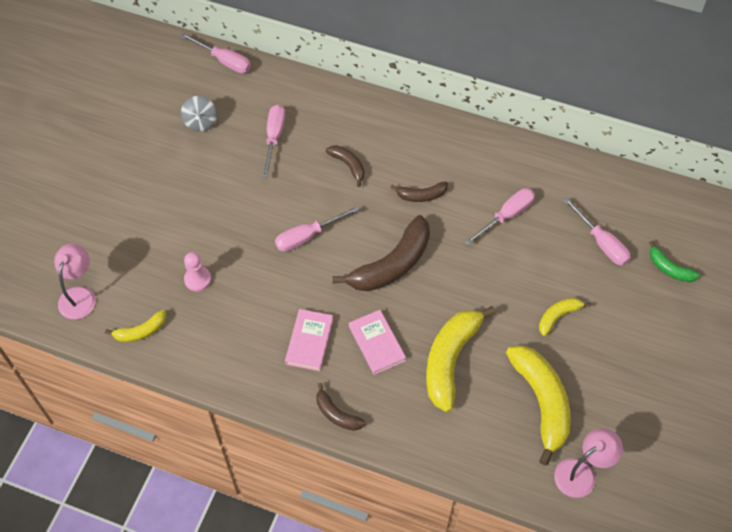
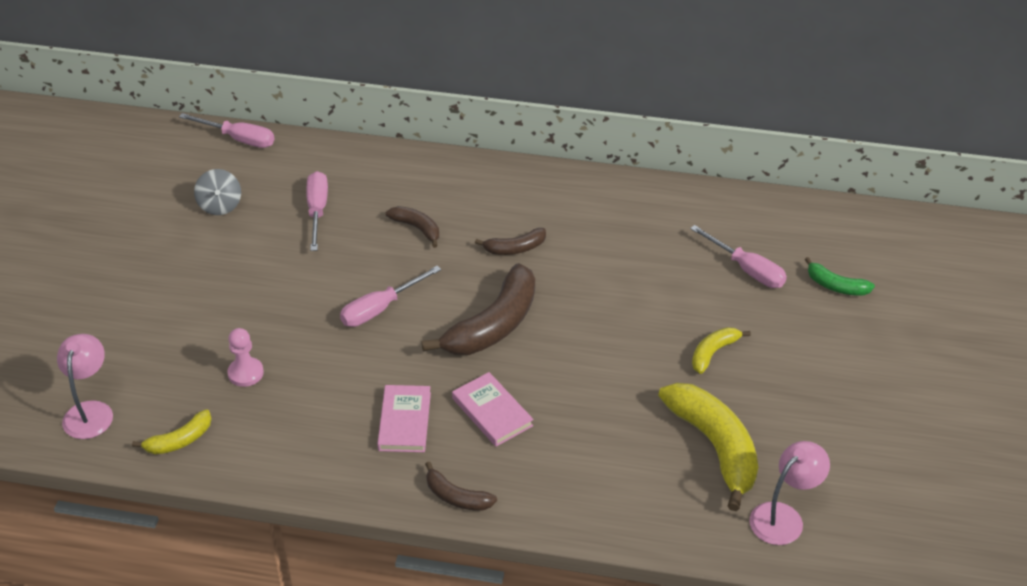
camera: 10 degrees left, 15 degrees down
(450, 360) = (589, 417): yellow banana -> none
(506, 216) = (625, 256): pink screwdriver -> none

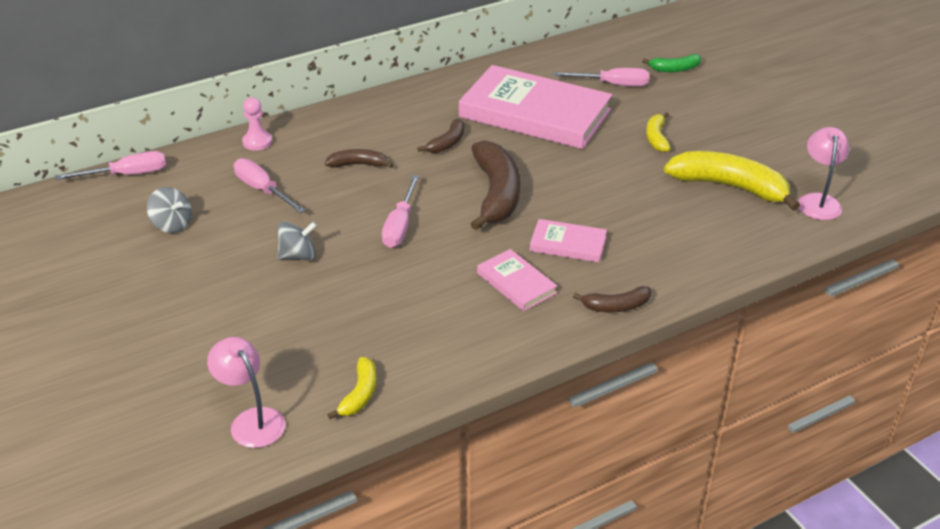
camera: 40 degrees left, 5 degrees down
(245, 373) = (351, 320): pink pawn -> pink pawn (257, 142)
(274, 289) = (298, 256): none -> grey spinning top
(631, 260) = (535, 113): none -> pink book

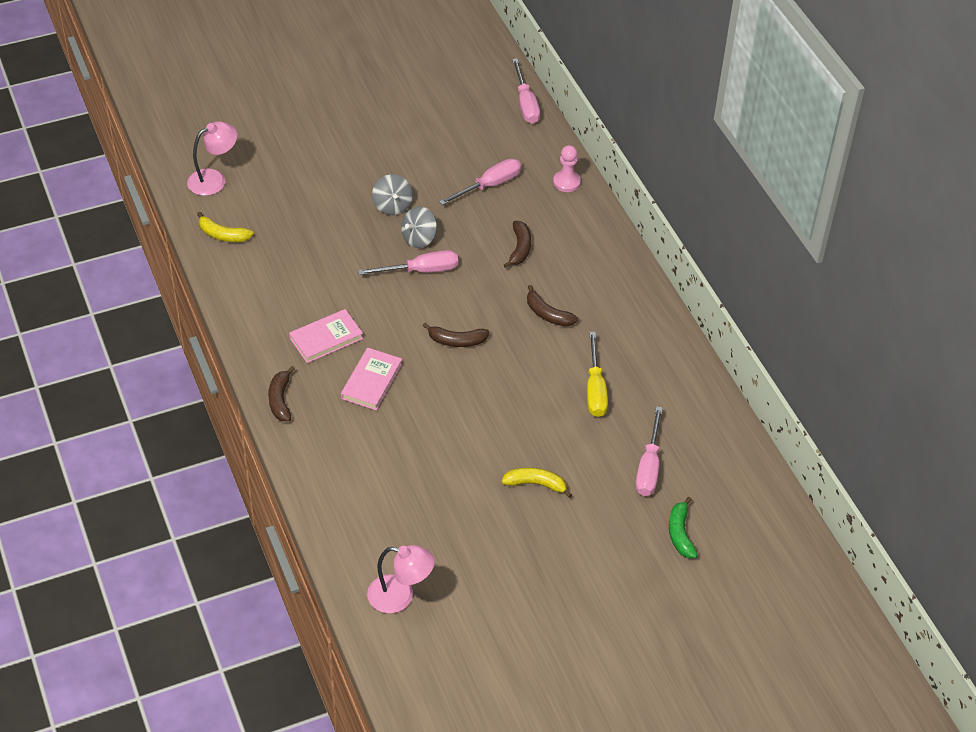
camera: 95 degrees right, 10 degrees up
(172, 224) = (449, 133): grey spinning top -> grey spinning top (419, 238)
(400, 226) = (421, 271): pink screwdriver -> pink screwdriver turned 150 degrees clockwise
(496, 194) = (456, 341): brown banana -> brown banana, size x0.51
(535, 113) = (595, 389): pink book -> yellow screwdriver
(729, 187) = (438, 526): yellow banana -> none

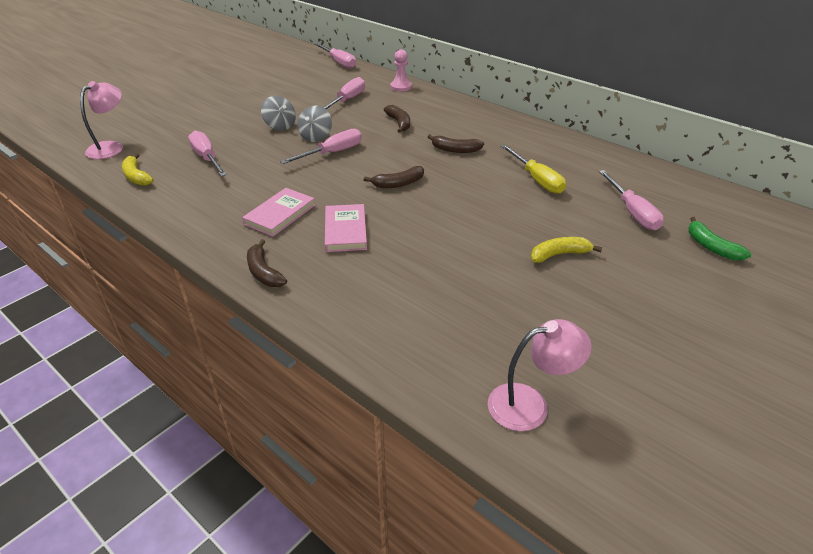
camera: 25 degrees left, 10 degrees down
(223, 235) = (136, 176): yellow banana -> yellow banana turned 60 degrees clockwise
(297, 231) = (207, 158): none -> pink screwdriver

